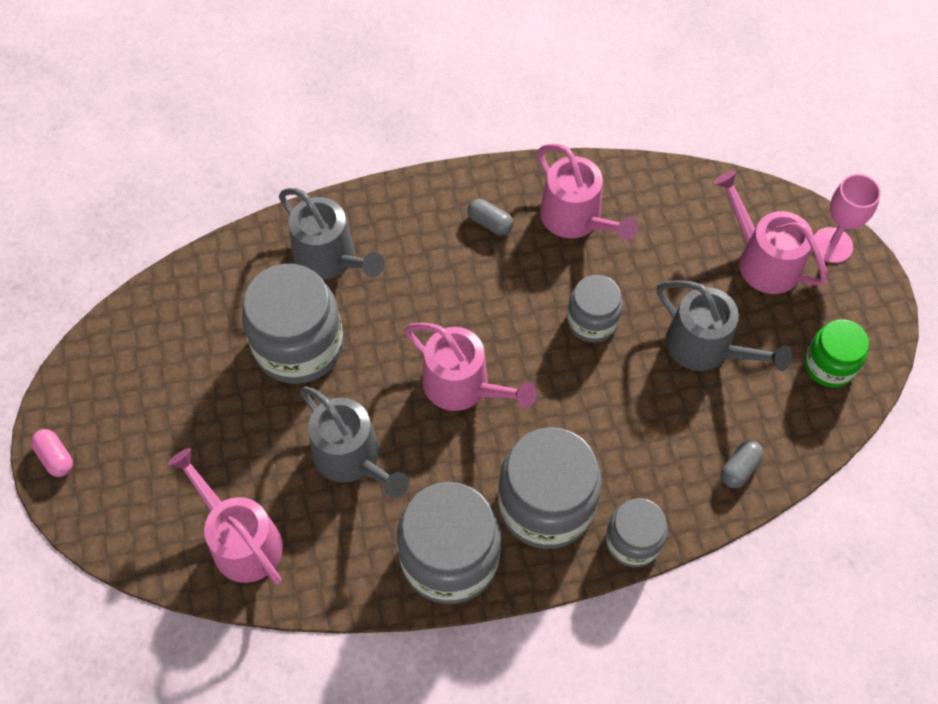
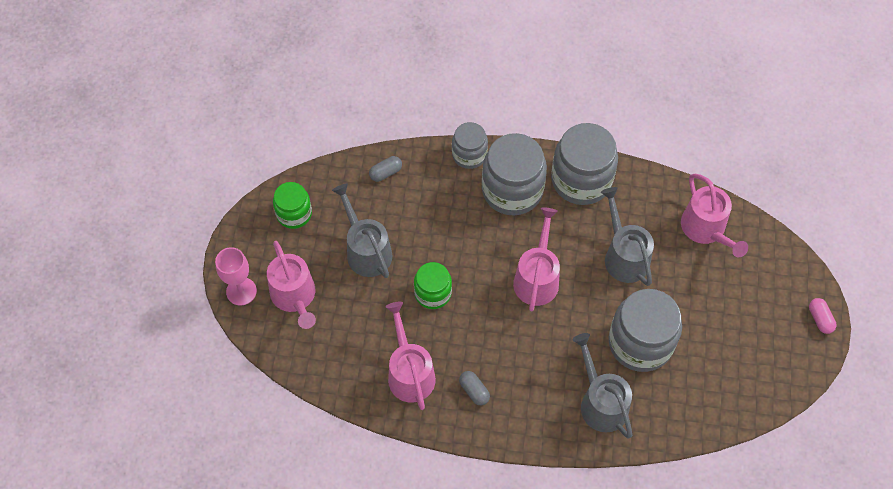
camera: 160 degrees left, 0 degrees up
(463, 386) = (537, 278): pink watering can -> pink watering can turned 45 degrees clockwise
(592, 321) = (433, 293): grey jar -> green jar

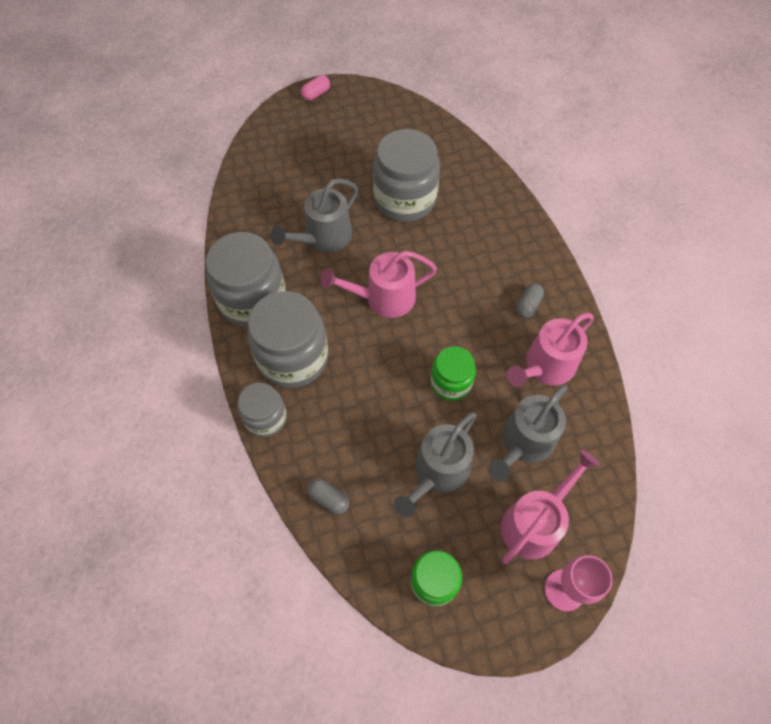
camera: 115 degrees left, 0 degrees up
(601, 402) = (477, 209): grey watering can -> grey watering can (524, 443)
(706, 229) = (265, 187): pink watering can -> none

